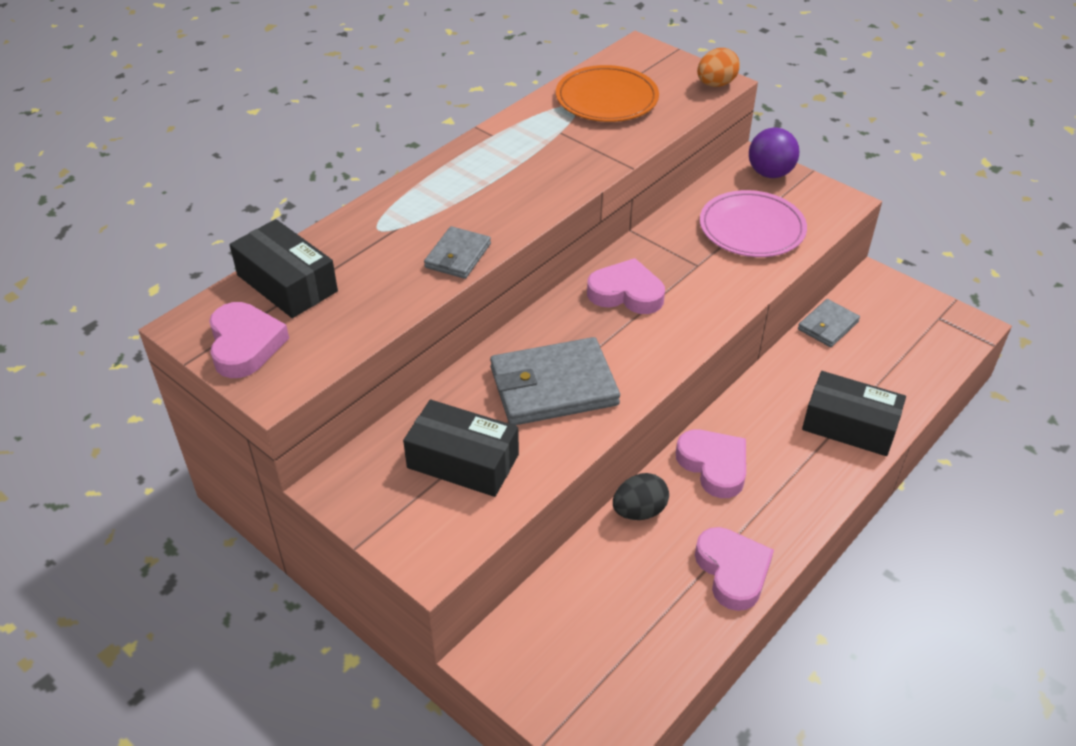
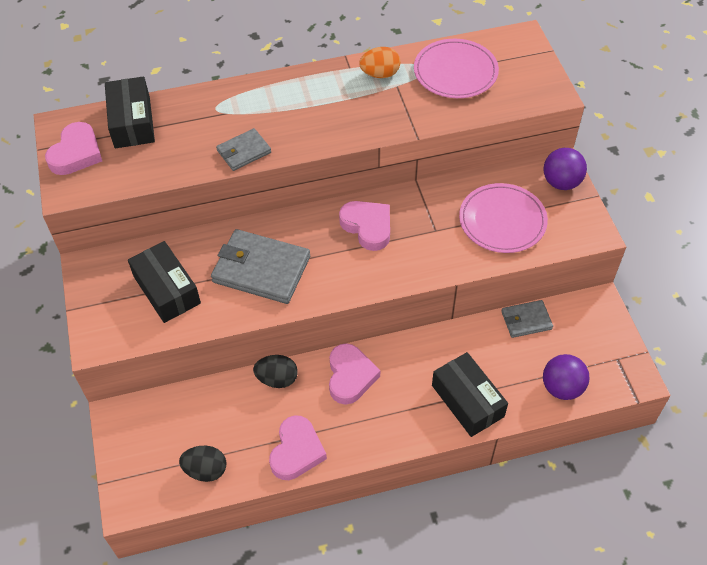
camera: 35 degrees right, 10 degrees up
(606, 99) = (455, 72): orange plate -> pink plate
(653, 652) = (206, 470): none -> black egg
(715, 84) = (548, 94): orange egg -> orange egg (380, 74)
(919, 367) = (562, 387): none -> purple ball

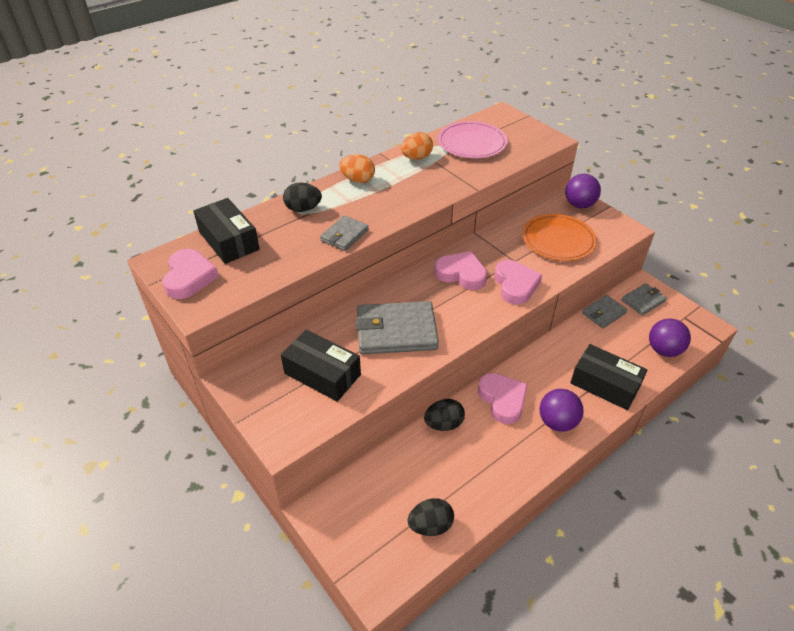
camera: 25 degrees left, 10 degrees down
(223, 106) = (303, 209): none -> black egg
(296, 451) = (499, 476): pink heart -> pink heart (515, 285)
(299, 85) = (358, 180): none -> orange egg
(389, 421) = (557, 422): none -> purple ball
(502, 221) = (558, 240): pink plate -> orange plate
(583, 322) = (643, 301): none -> grey wallet

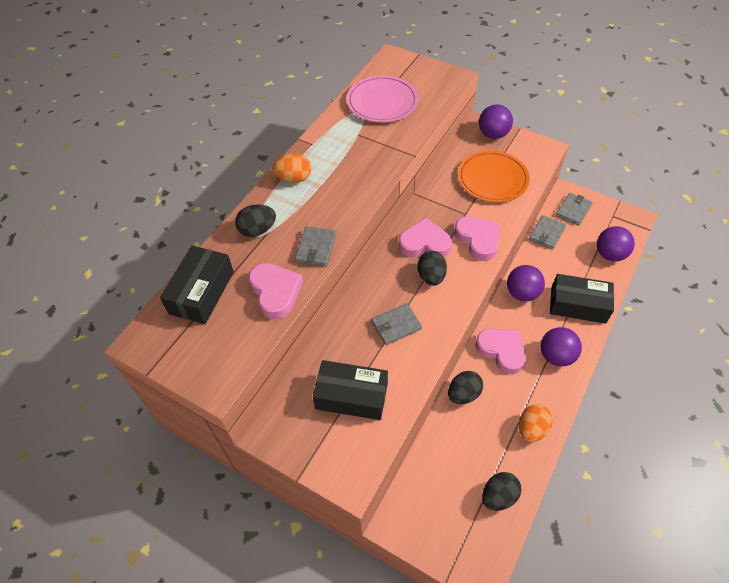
camera: 20 degrees left, 10 degrees up
(189, 277) = (186, 350): pink heart -> pink heart (275, 292)
(229, 240) = (202, 292): black box -> black box turned 75 degrees clockwise
(396, 331) = (396, 325): grey wallet -> grey wallet, size x0.55
(416, 158) = (337, 134): orange egg -> orange egg (531, 429)
(452, 302) = (431, 276): none -> black egg
(550, 356) = (522, 293): none -> purple ball

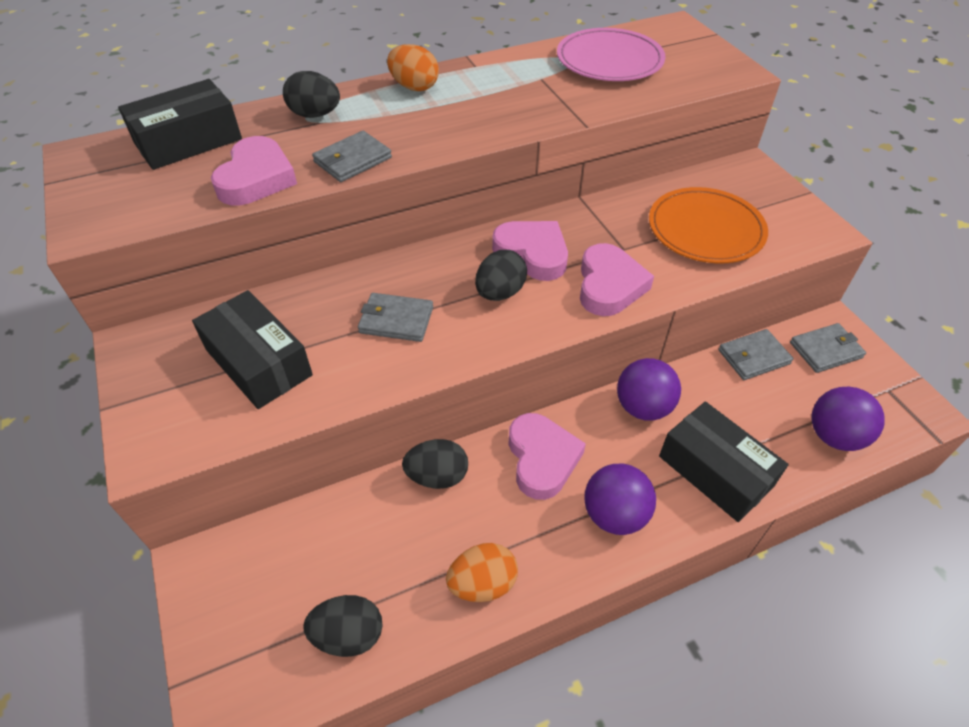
camera: 35 degrees right, 5 degrees down
(493, 134) = (760, 182): purple ball -> none

